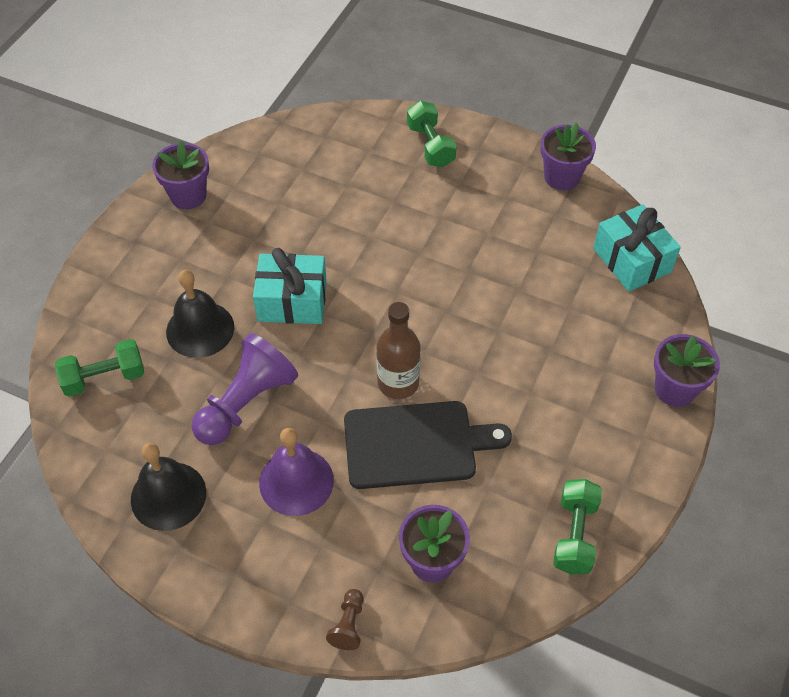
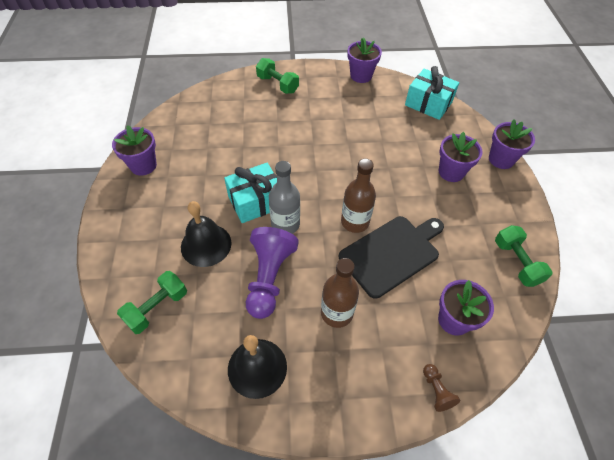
camera: 30 degrees left, 0 degrees up
(296, 481) = (336, 313): purple bell -> brown bottle
(309, 346) = (285, 224): none -> grey bottle
(583, 375) = (451, 172): none -> purple flower pot

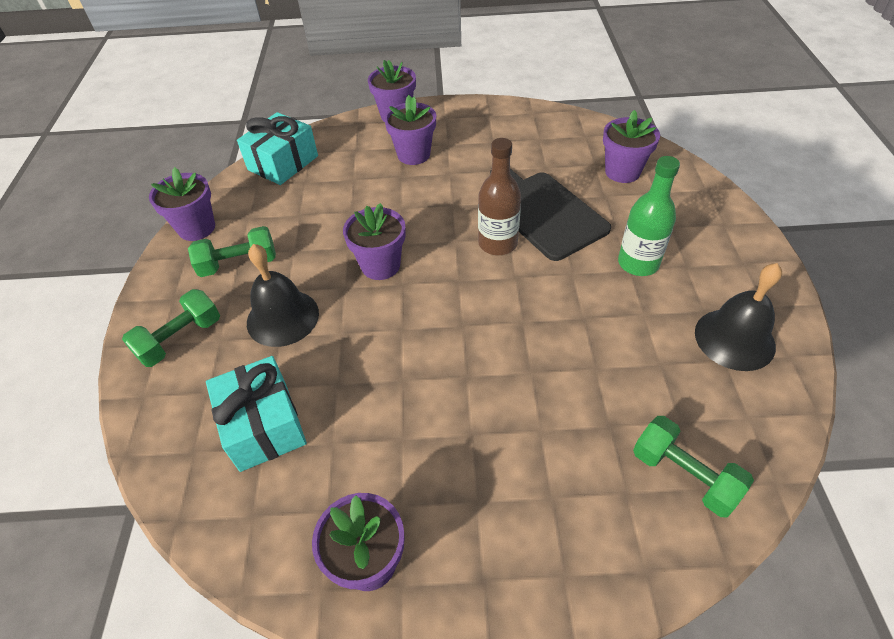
camera: 85 degrees left, 5 degrees down
(206, 245) = (555, 419): black bell -> black bell (282, 317)
(256, 201) = (464, 356): turquoise gift -> turquoise gift (263, 425)
(269, 278) = (602, 333): purple pawn -> none
(285, 224) = (506, 317): grey bottle -> none
(331, 159) = (380, 265): none -> purple flower pot
(336, 313) = (638, 263): brown bottle -> green bottle
(436, 390) = (705, 190): brown pawn -> none
(516, 262) = (543, 123): green dumbbell -> green dumbbell (238, 264)

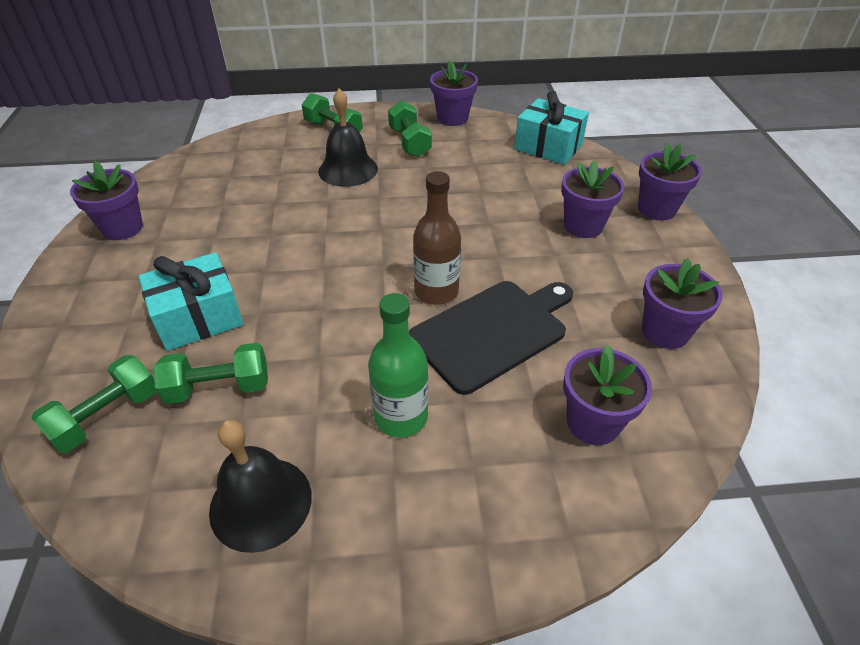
camera: 85 degrees right, 5 degrees down
(263, 425) = (247, 174): turquoise gift -> turquoise gift (198, 317)
(380, 265) = (405, 214): purple flower pot -> purple flower pot (665, 331)
(632, 387) = (219, 388): none -> green dumbbell

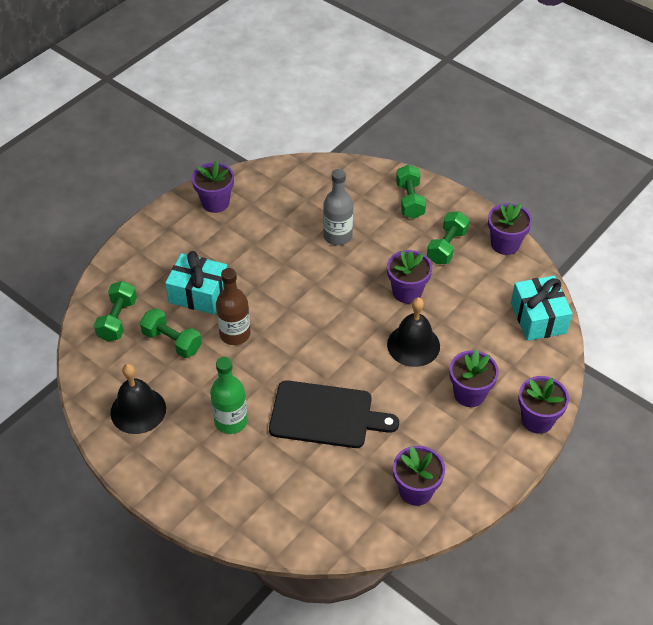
camera: 45 degrees right, 5 degrees up
(107, 416) = (117, 320): green dumbbell -> green dumbbell turned 75 degrees counterclockwise
(299, 185) = (337, 236): none -> grey bottle
(348, 169) = (380, 243): black bell -> black bell (413, 345)
(436, 291) = (327, 369): brown bottle -> brown bottle (235, 334)
(593, 422) = (311, 498): purple flower pot -> purple flower pot (407, 292)

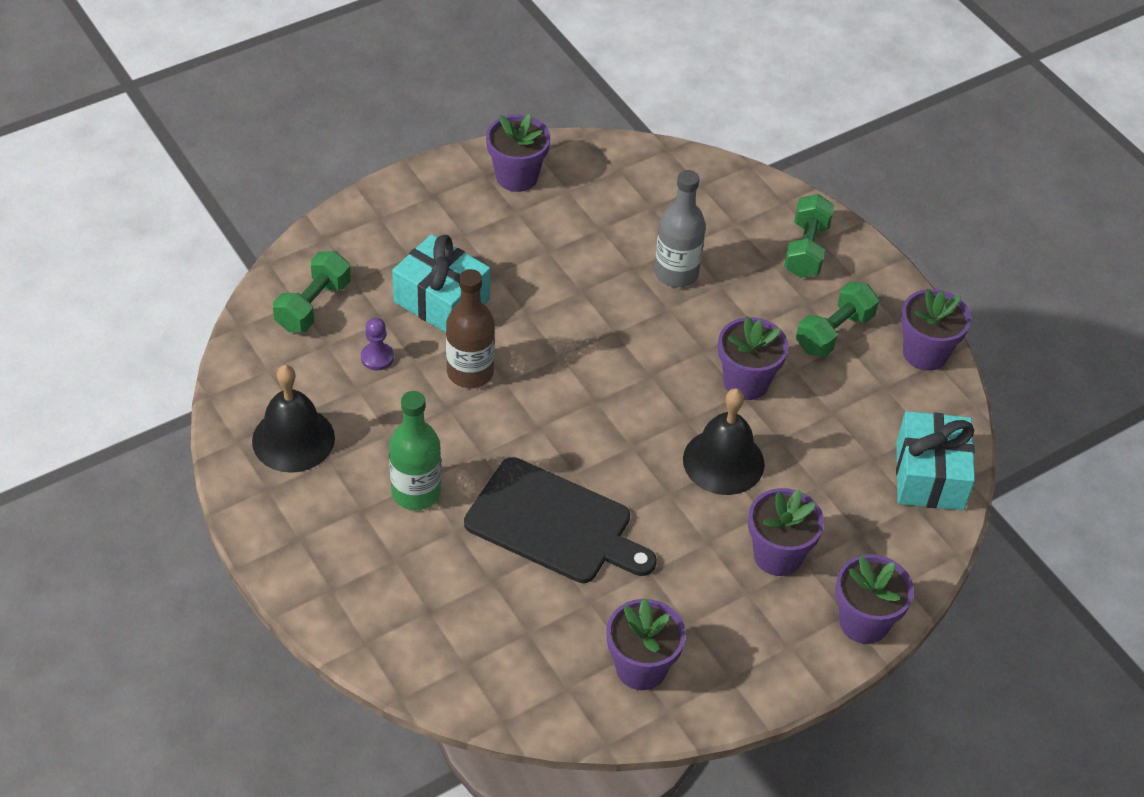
camera: 15 degrees right, 0 degrees up
(172, 341) = (377, 357): green dumbbell -> purple pawn

